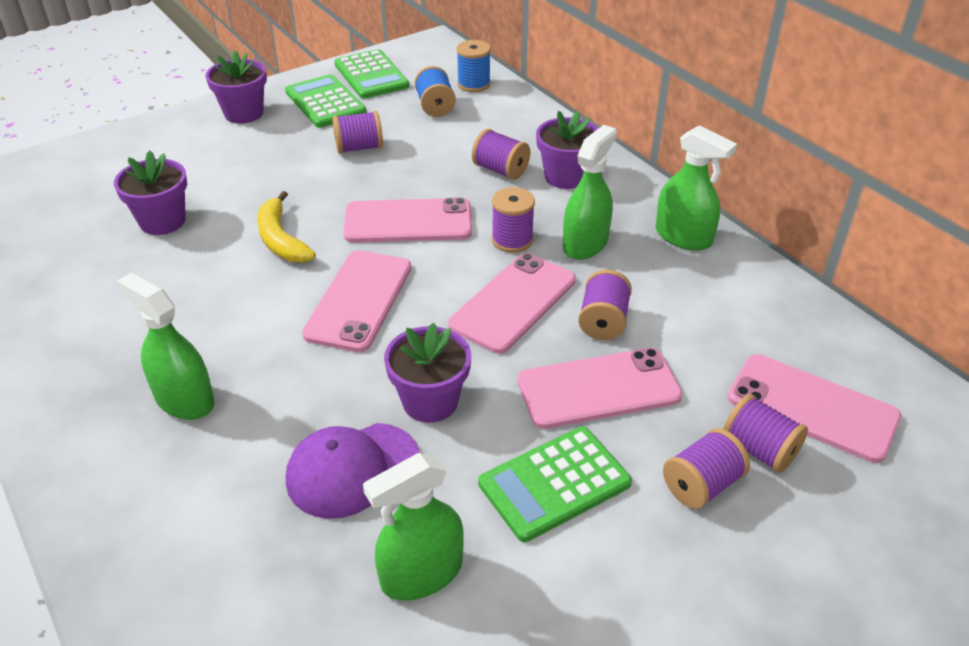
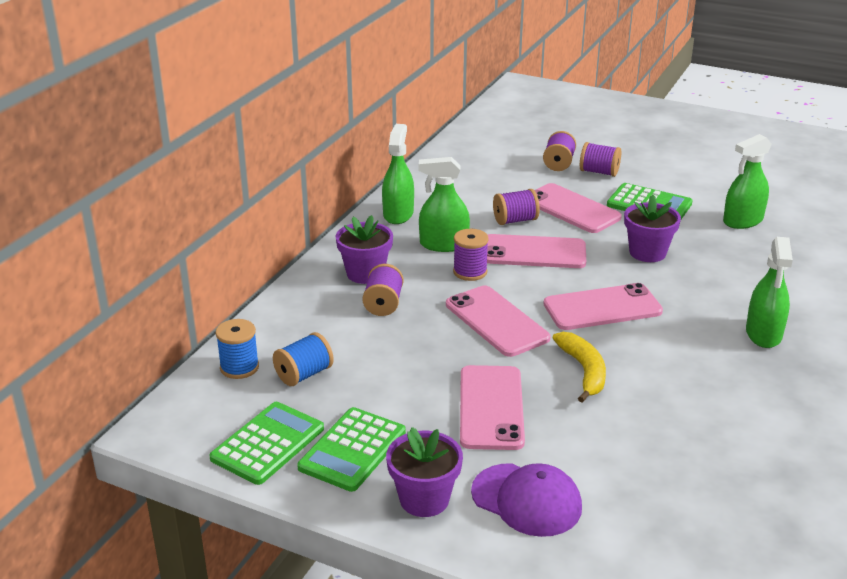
camera: 120 degrees left, 10 degrees down
(162, 221) = (637, 448): purple flower pot -> none
(280, 239) = (584, 371): yellow banana -> yellow banana turned 45 degrees counterclockwise
(352, 470) = (721, 258): purple cap -> purple cap (526, 500)
(359, 148) = (418, 389): purple spool -> none
(421, 573) = (743, 221): green spray bottle -> green spray bottle turned 120 degrees clockwise
(812, 407) = (512, 156): pink phone -> pink phone (491, 407)

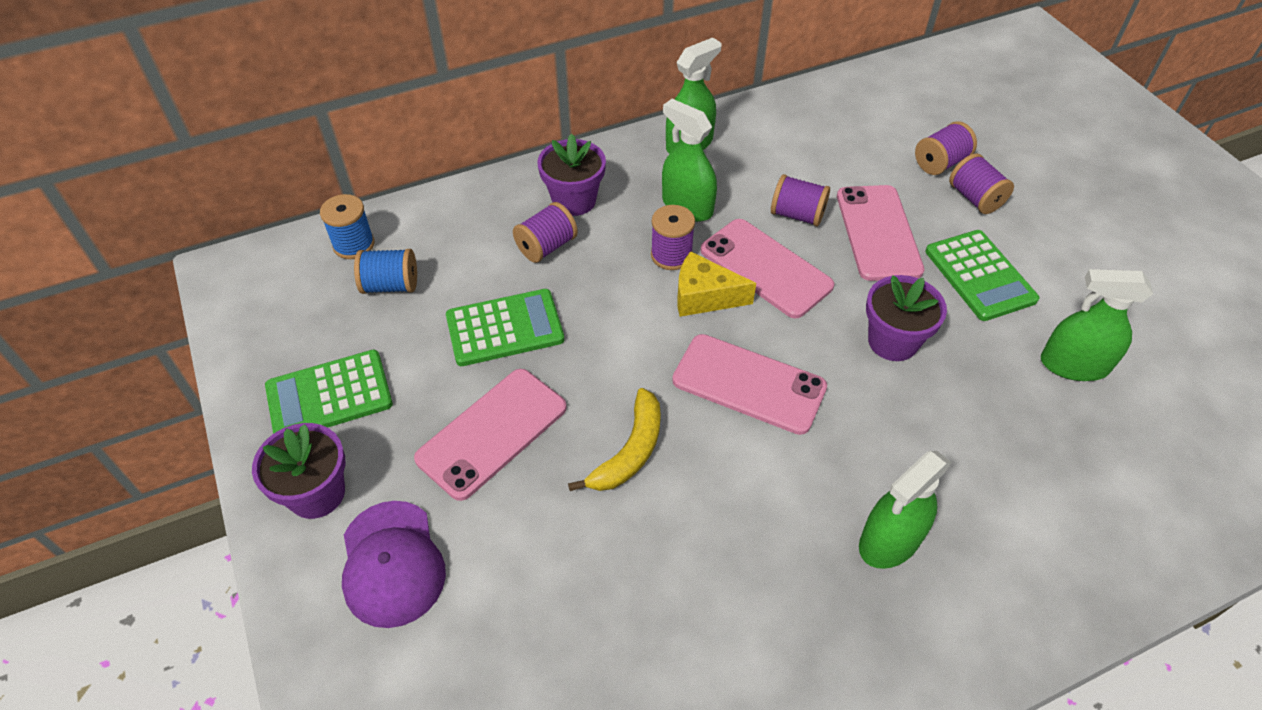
camera: 40 degrees right, 20 degrees up
(268, 444) = (280, 342): green calculator -> green calculator (505, 328)
(496, 321) = (622, 332): pink phone -> none
(519, 282) = (704, 297): none -> yellow cheese

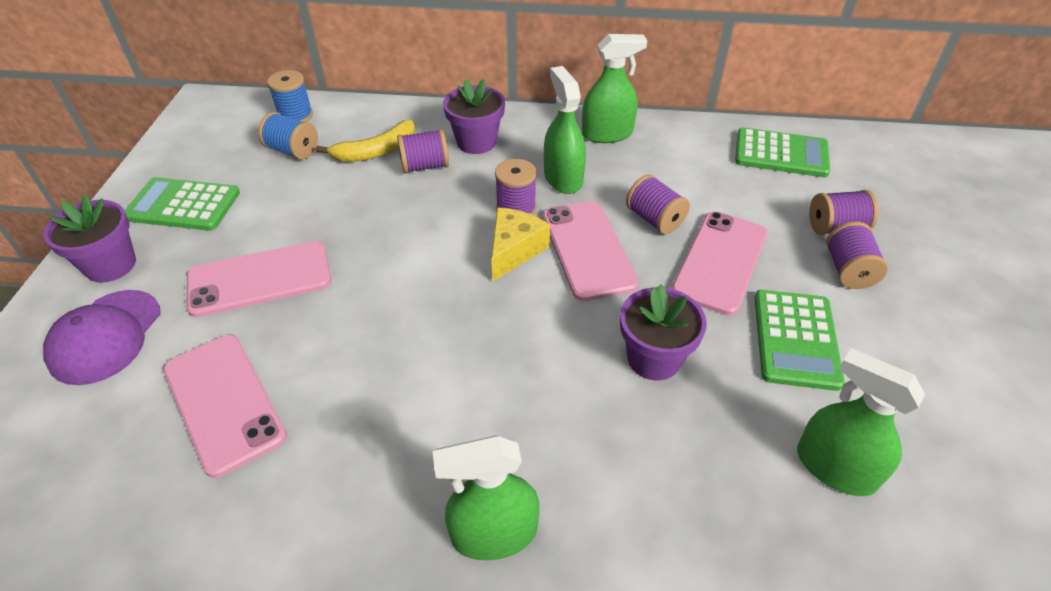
camera: 30 degrees right, 5 degrees down
(505, 328) = (340, 210): green calculator -> green calculator (781, 154)
(630, 451) = (343, 341): yellow banana -> yellow banana (376, 151)
(704, 297) = (514, 250): yellow cheese -> yellow cheese turned 75 degrees clockwise
(749, 384) = (488, 334): pink phone -> pink phone (224, 402)

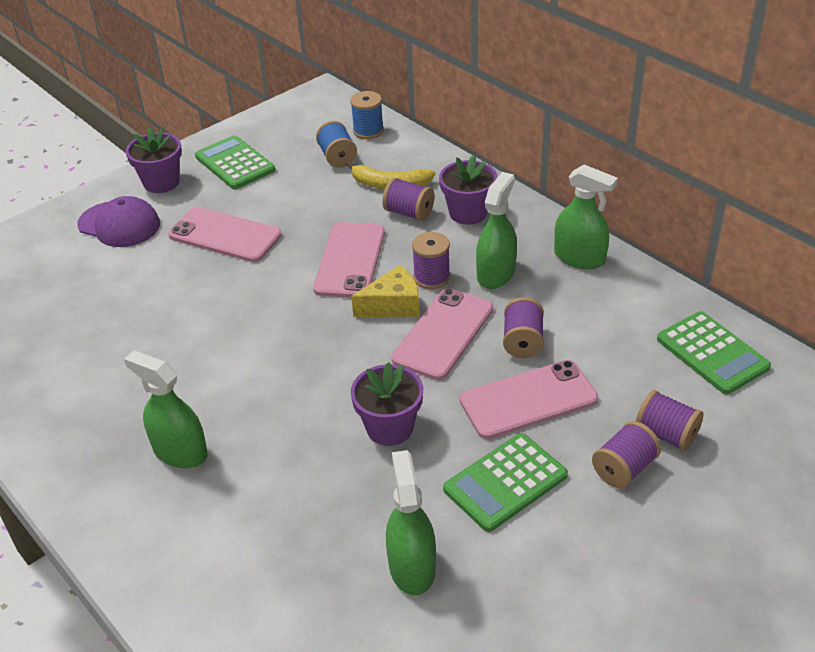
camera: 45 degrees right, 5 degrees down
(106, 336) = (119, 224): purple cap -> purple cap turned 120 degrees counterclockwise
(224, 402) = (134, 296): pink phone -> pink phone (350, 260)

